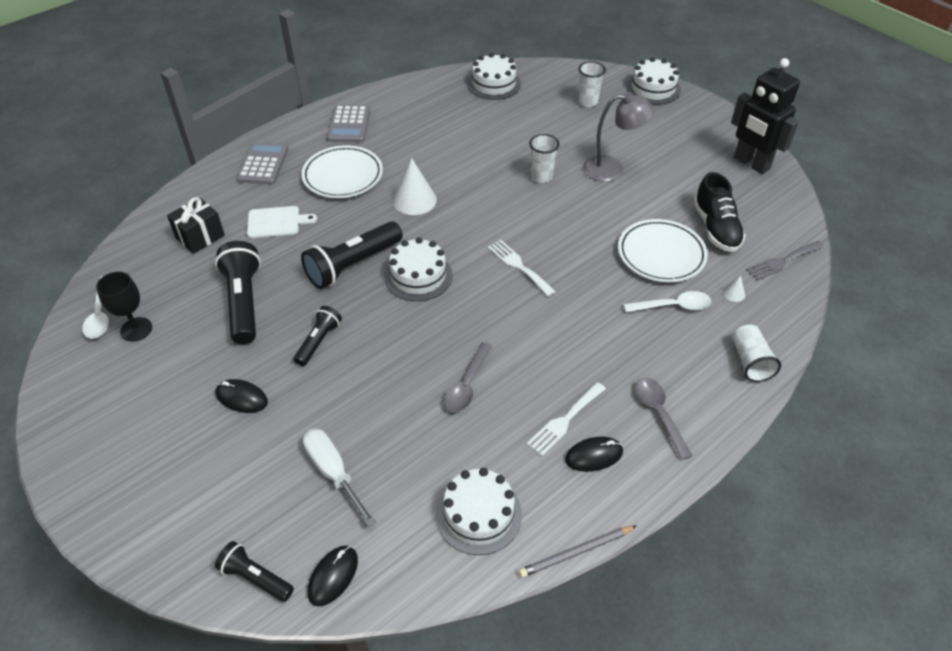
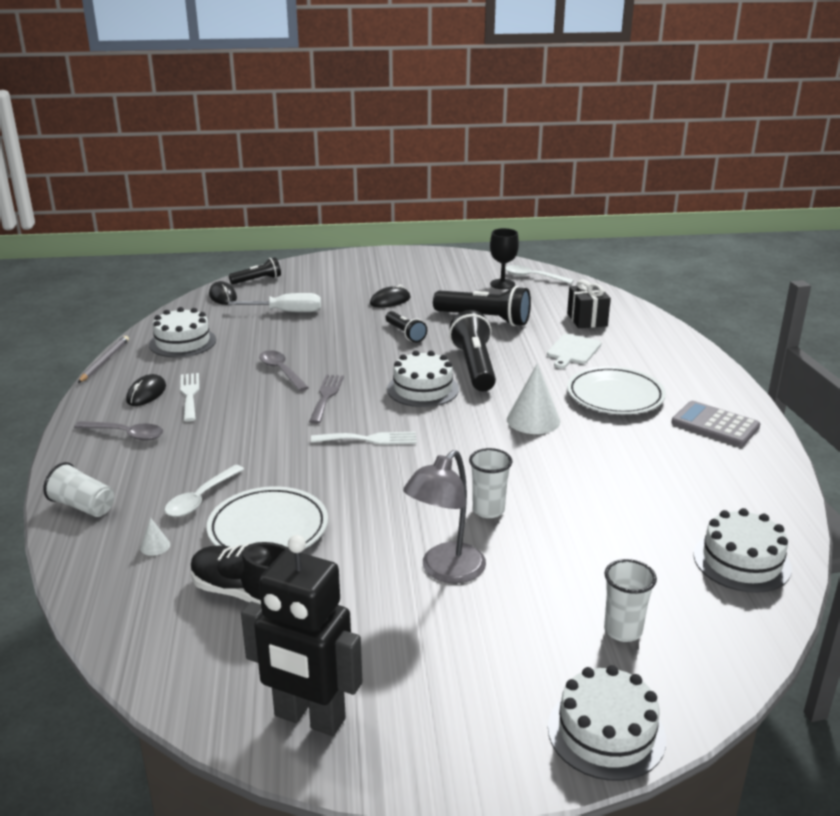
camera: 125 degrees right, 20 degrees down
(263, 164) = (675, 364): grey calculator -> none
(751, 163) = (309, 718): black robot -> black robot turned 150 degrees counterclockwise
(782, 261) = (133, 613): grey fork -> grey fork (326, 396)

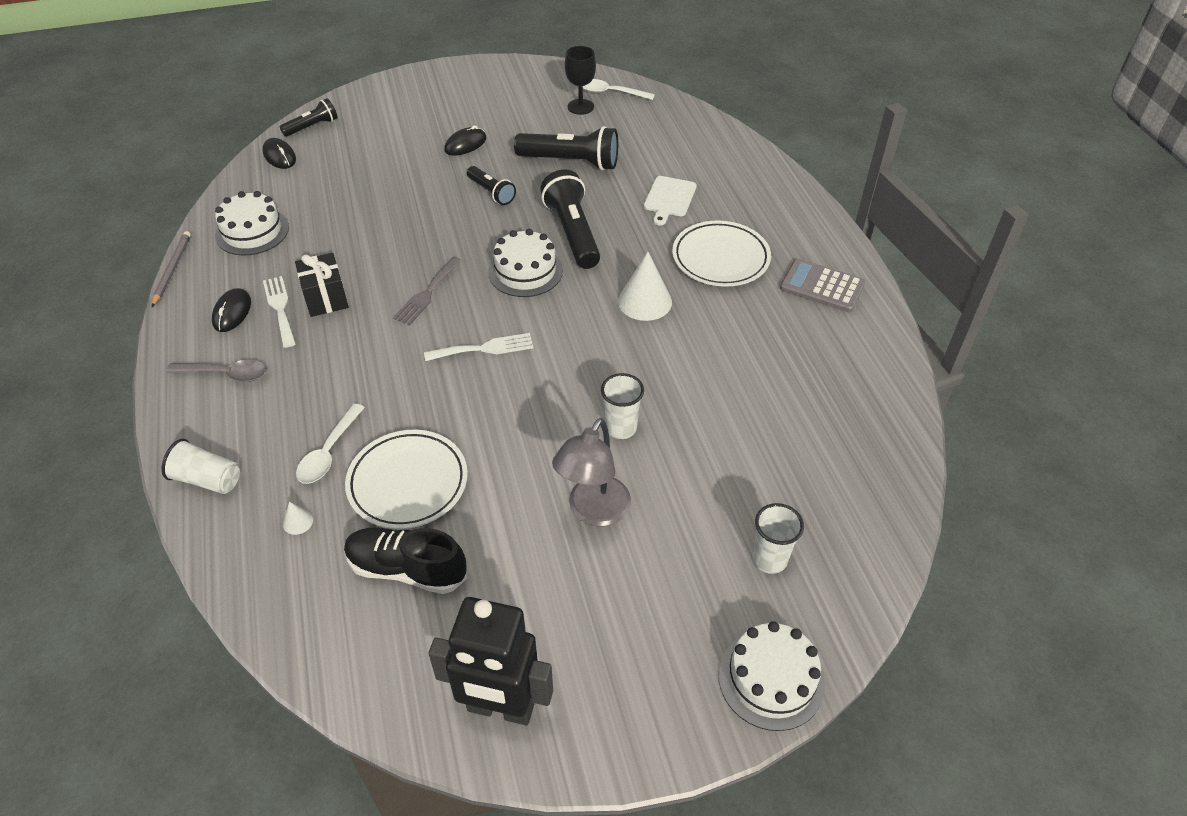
camera: 10 degrees left, 20 degrees up
(281, 371) = (371, 262): grey spoon -> none
(287, 312) = (357, 173): white screwdriver -> none
(326, 396) = (427, 293): grey fork -> grey fork turned 150 degrees counterclockwise
(587, 320) = (676, 151): black gift -> black gift (325, 298)
(742, 561) = (866, 459): white cake -> none

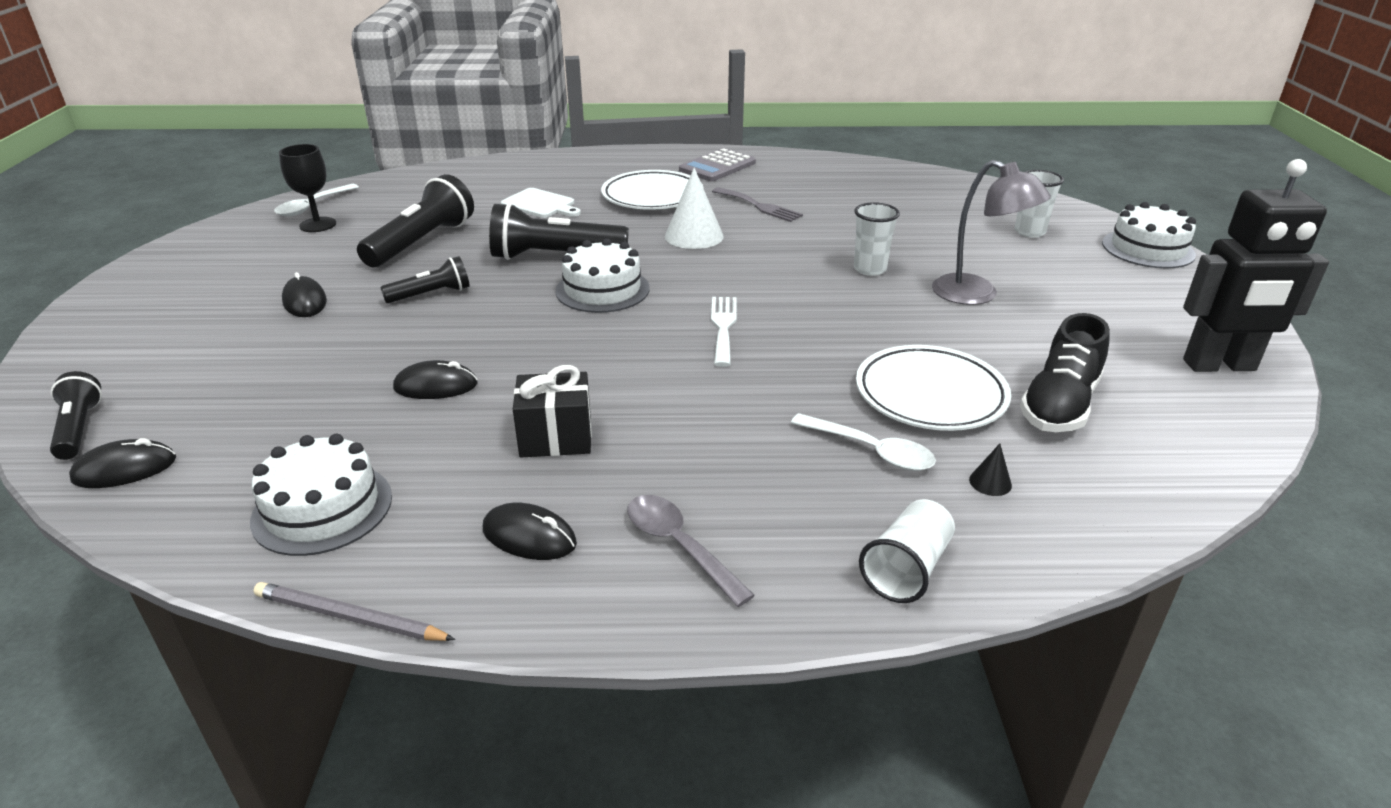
camera: 75 degrees left, 15 degrees down
(225, 374) = (679, 546): grey spoon -> grey spoon turned 60 degrees counterclockwise
(280, 308) = (551, 483): white fork -> none
(298, 522) = (990, 482): white cone -> black cone
(374, 232) = (436, 386): none -> black mouse
(427, 293) = (600, 355): grey fork -> grey fork (759, 206)
(500, 708) = (1219, 366): black robot -> black robot turned 60 degrees clockwise

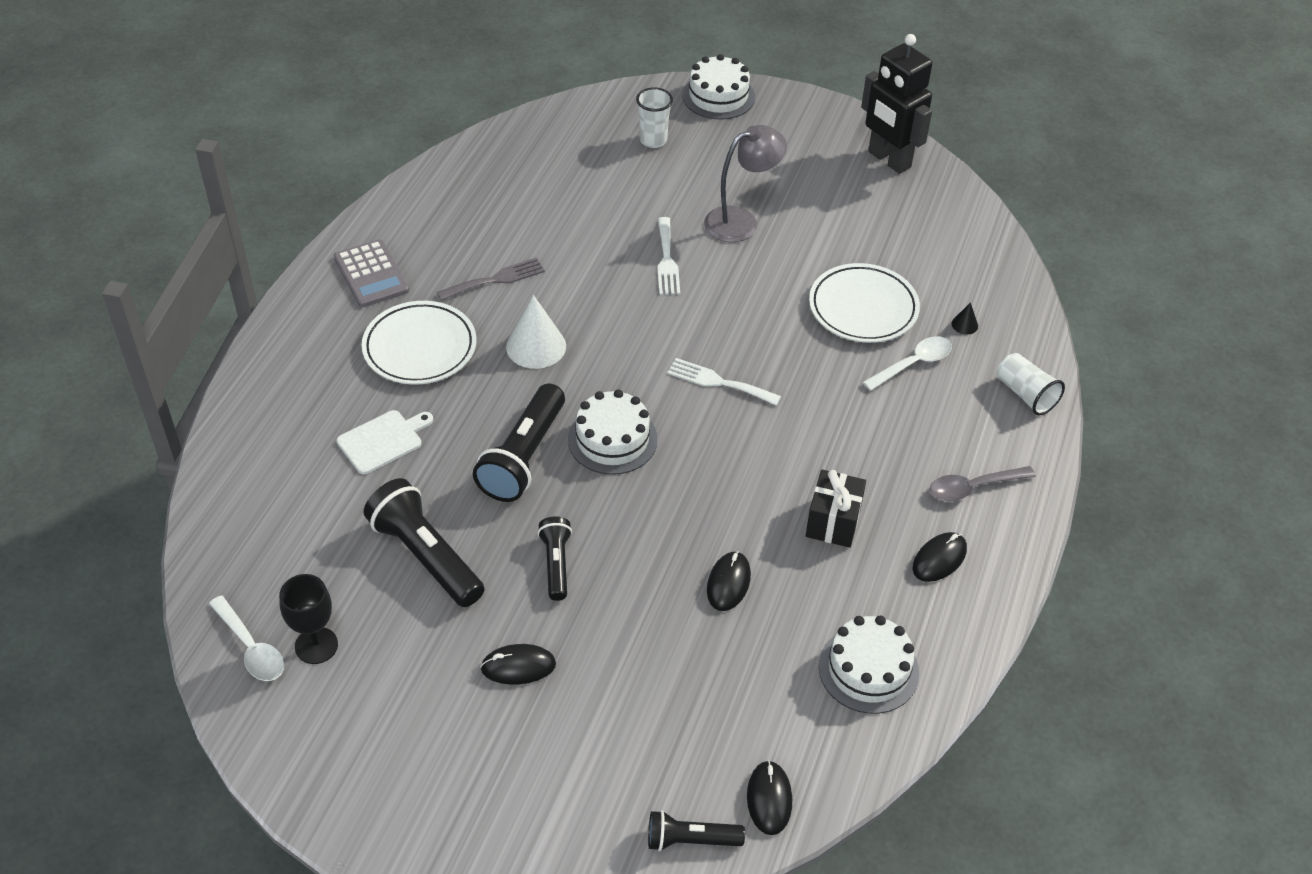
camera: 70 degrees left, 15 degrees up
(349, 617) = (986, 661): grey pencil -> none
(870, 269) = (667, 260): white cup -> white fork
(1059, 405) = (900, 254): black shoe -> none
(1219, 366) = (889, 160): black robot -> black robot turned 120 degrees clockwise

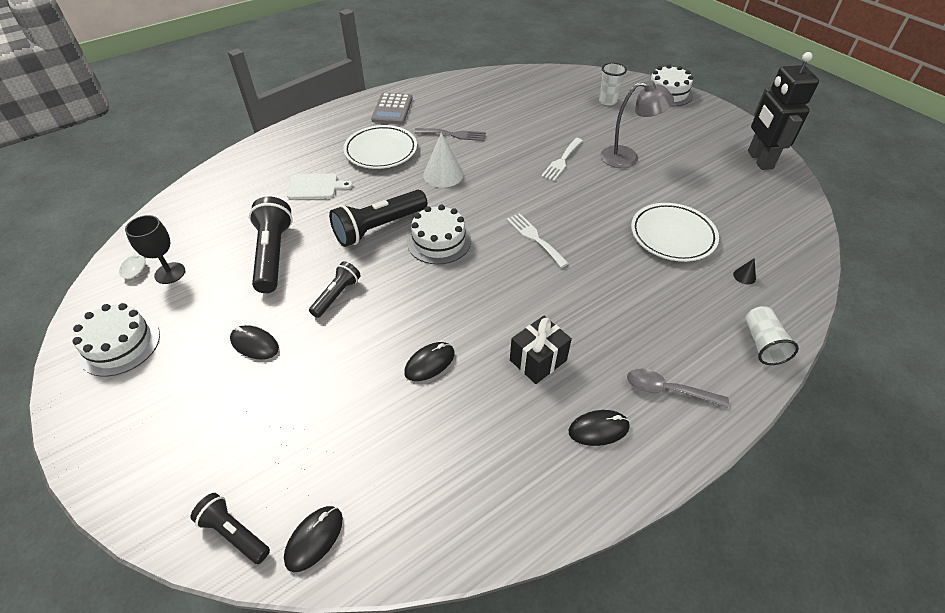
camera: 35 degrees right, 0 degrees up
(868, 669) = (474, 483): white cake -> white cake (120, 344)
(913, 364) = (683, 284): white spoon -> none

